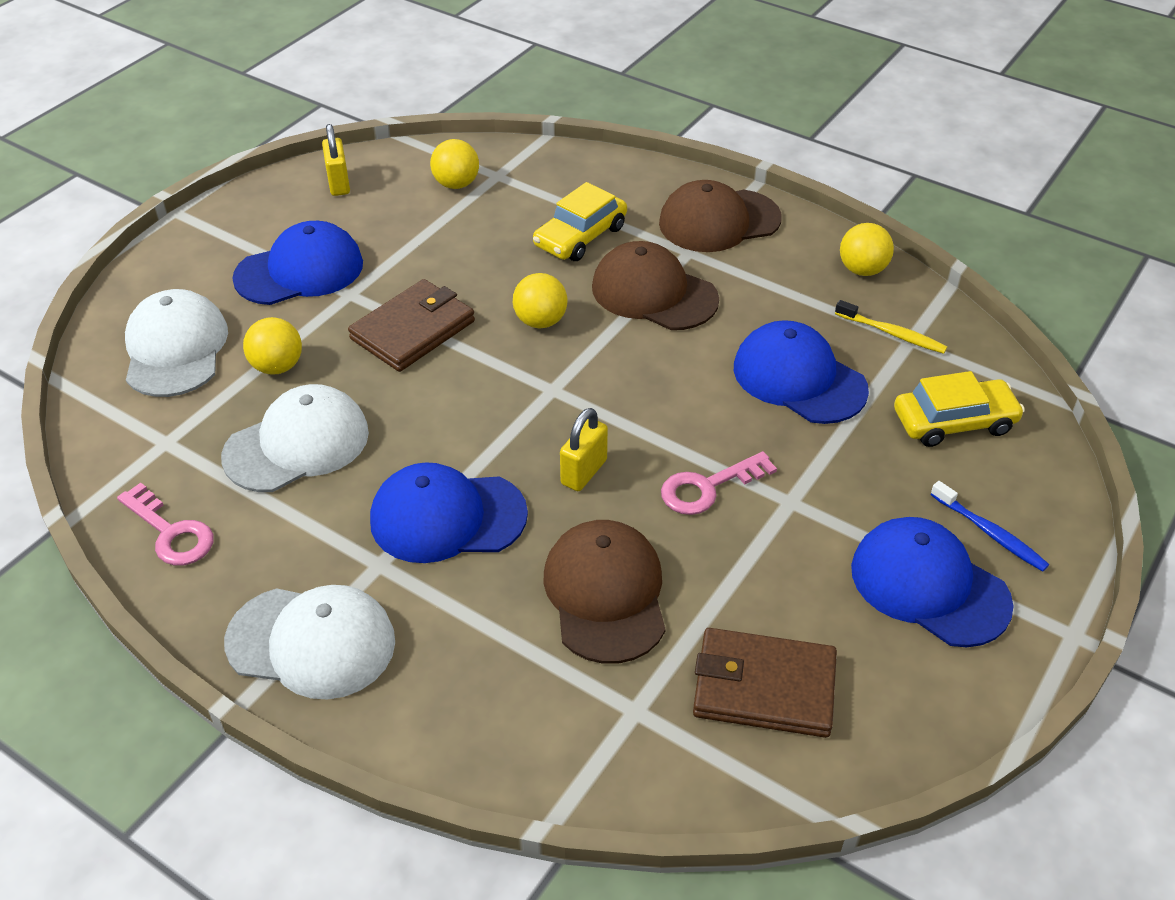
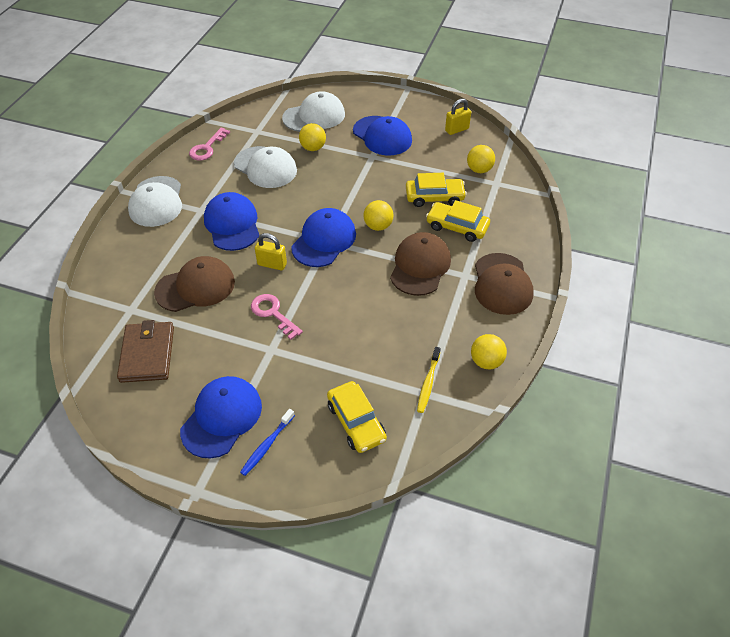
camera: 75 degrees right, 5 degrees up
(413, 330) = (354, 183): brown wallet -> none
(499, 244) = (434, 197): none -> yellow car
(719, 221) = (502, 284): brown cap -> brown cap turned 150 degrees counterclockwise
(799, 378) = (370, 341): blue cap -> blue cap (324, 240)

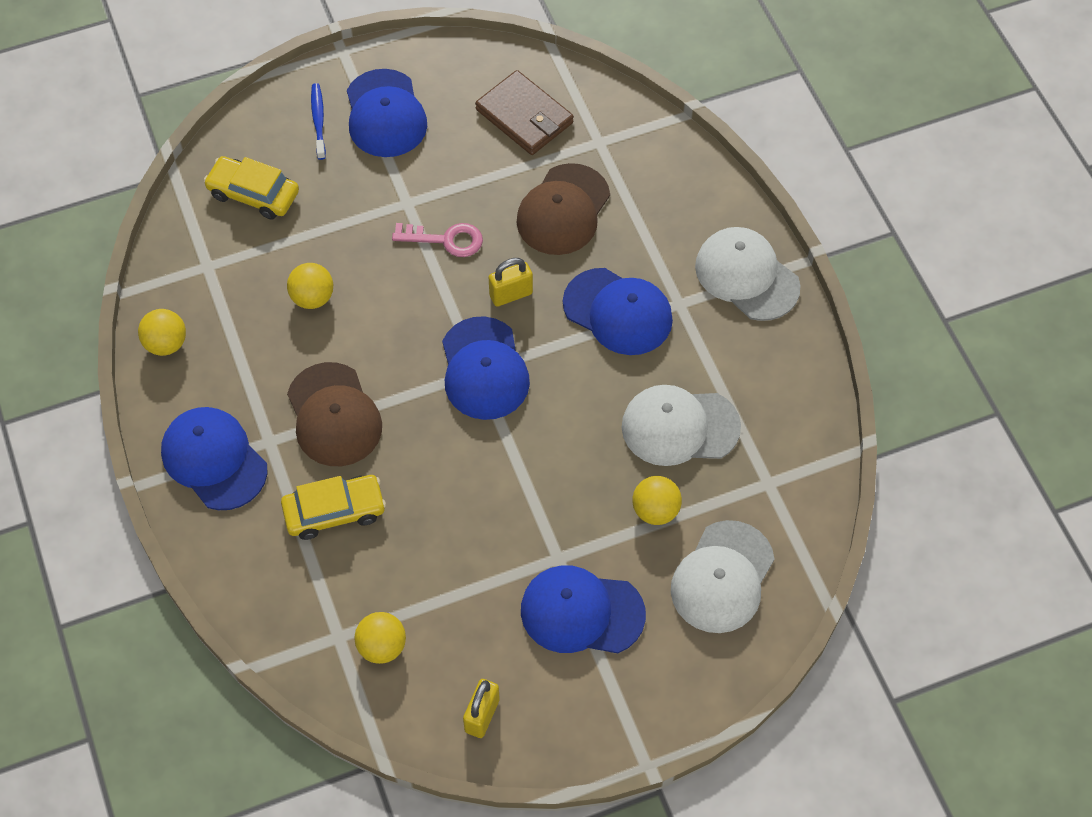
camera: 140 degrees right, 10 degrees up
(207, 148) = (795, 401): pink key -> none
(378, 226) = (437, 438): yellow ball -> yellow ball (312, 298)
(428, 383) = (211, 278): yellow toothbrush -> none
(434, 197) = (404, 543): yellow car -> none
(502, 284) = (214, 460): brown cap -> blue cap

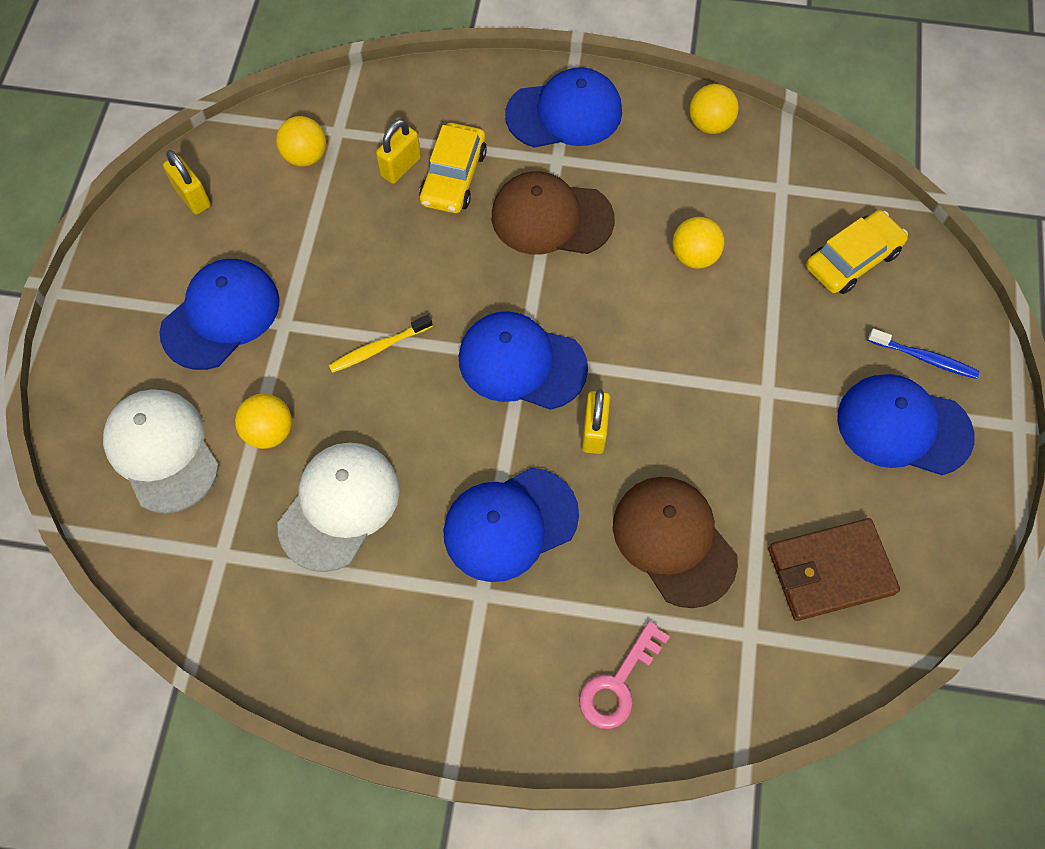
camera: 120 degrees right, 5 degrees up
(348, 560) = (400, 167): none -> yellow padlock
(446, 240) = (699, 405): pink key -> pink key (618, 683)
(535, 475) = (378, 348): none -> yellow toothbrush
(746, 276) = (472, 691): white cap -> none

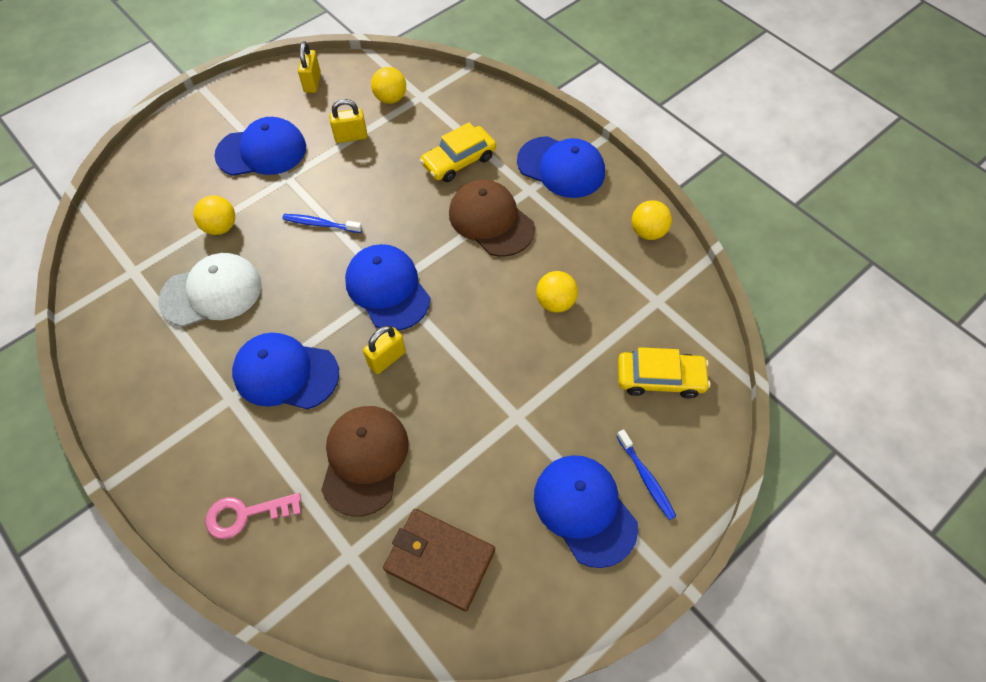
camera: 40 degrees right, 5 degrees down
(162, 451) = (162, 198): white cap -> none
(378, 348) = (320, 224): yellow toothbrush -> blue toothbrush
(400, 167) = (435, 136): yellow padlock -> yellow padlock (351, 137)

